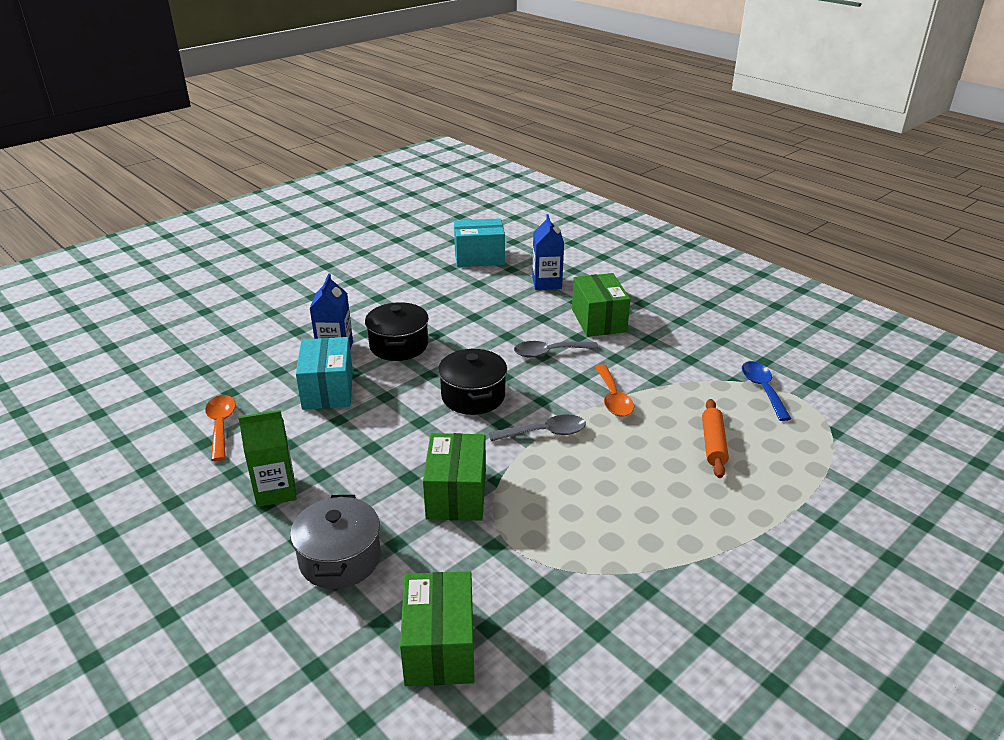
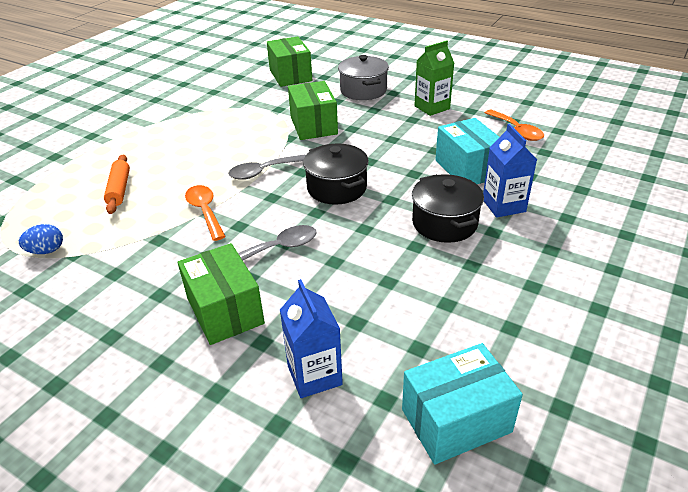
camera: 165 degrees right, 5 degrees up
(762, 389) = (46, 251): blue spoon -> blue egg

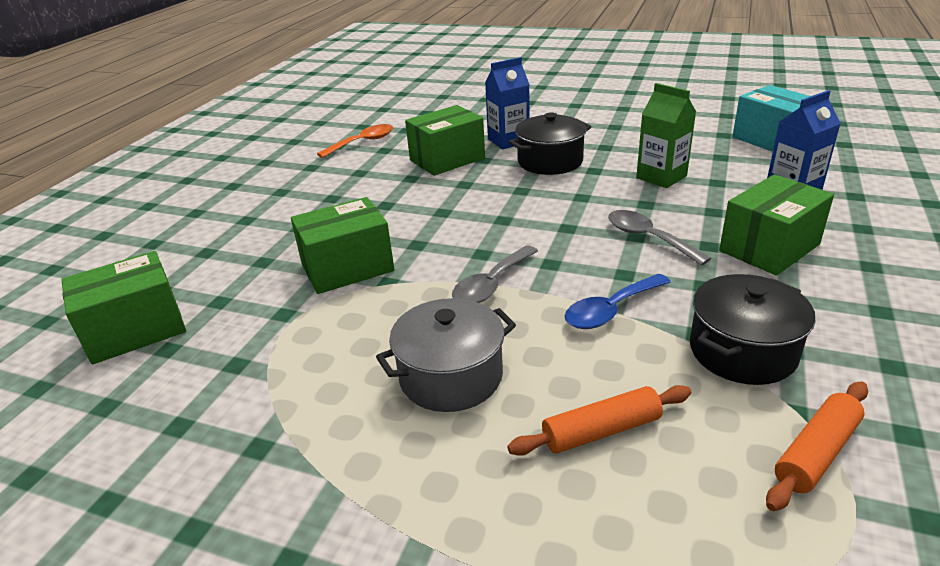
camera: 100 degrees left, 5 degrees down
(46, 251) = (816, 452): blue egg -> orange rolling pin
(205, 211) = (610, 310): orange spoon -> blue spoon
(263, 172) = (491, 284): grey spoon -> grey spoon turned 75 degrees clockwise
(336, 188) = (511, 223): black pot -> black pot (742, 351)
(363, 90) = (231, 244): grey pot -> grey pot (451, 376)
(432, 107) = (299, 189): green carton -> green carton (661, 177)
(467, 169) = (447, 159): turquoise box -> green box

